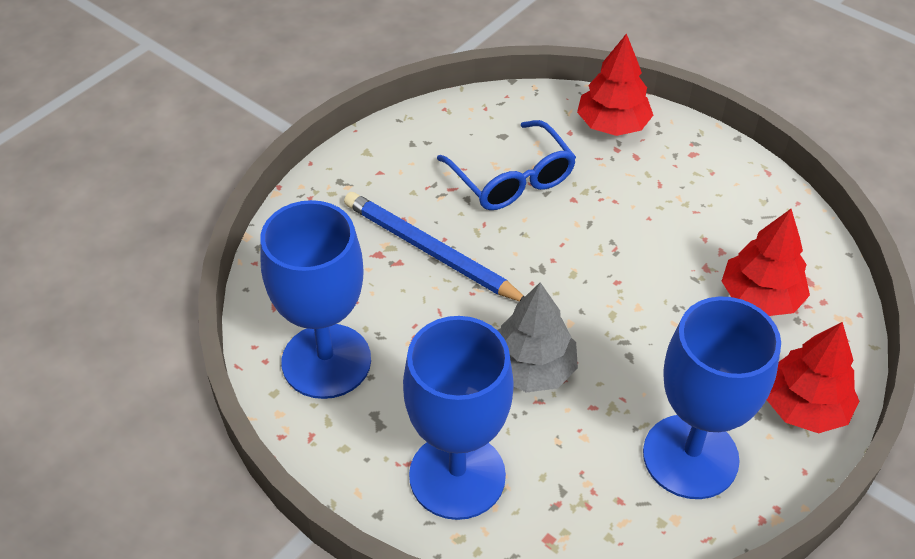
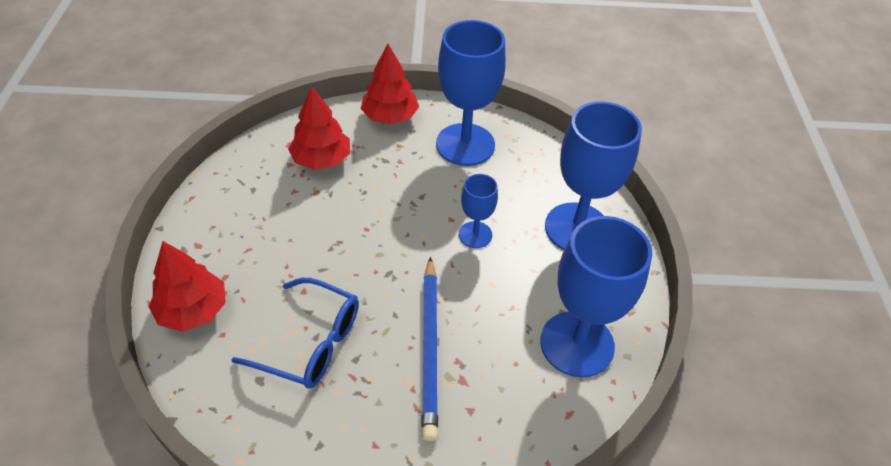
camera: 130 degrees left, 0 degrees up
(511, 178) = (310, 342): blue glasses -> blue glasses turned 90 degrees clockwise
(531, 369) = (475, 235): grey tree -> blue goblet

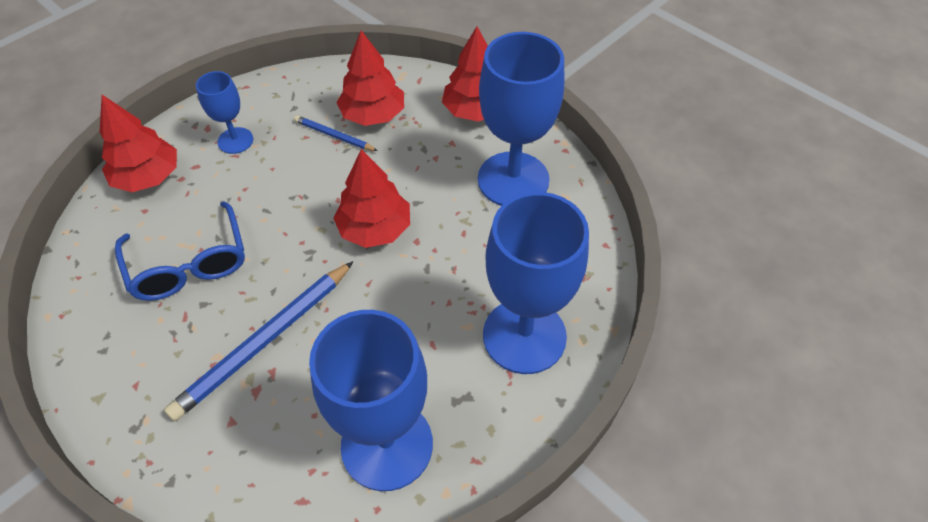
camera: 45 degrees right, 5 degrees up
(310, 189) = (334, 136): none -> blue pencil
(415, 230) = (375, 229): none -> red tree
(475, 235) = (420, 271): blue goblet -> blue goblet (235, 140)

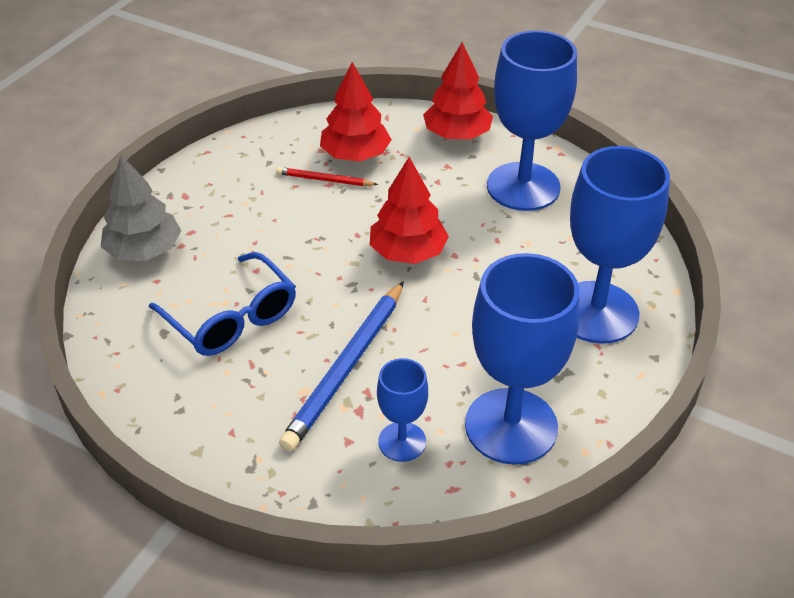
camera: 15 degrees left, 10 degrees down
(148, 177) = (144, 250): red tree -> grey tree
(235, 140) = (222, 201): blue goblet -> blue goblet (402, 442)
(334, 136) = (324, 180): blue pencil -> red pencil

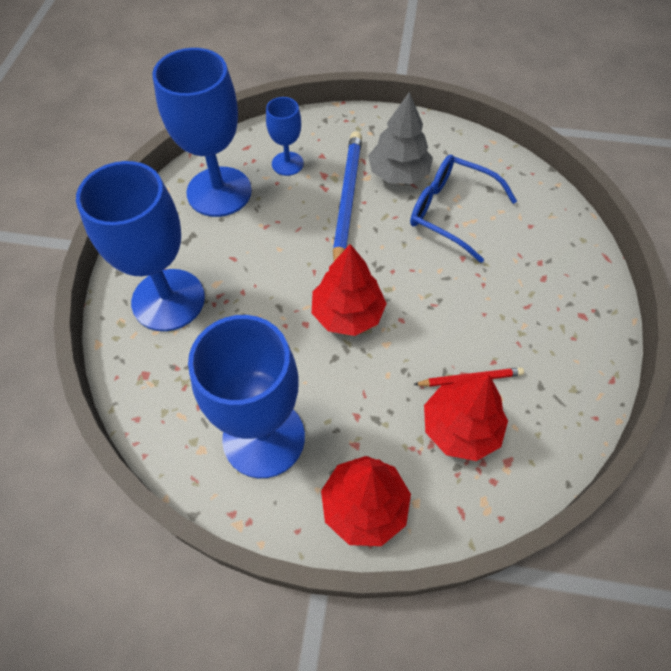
camera: 160 degrees right, 15 degrees up
(144, 250) = (564, 248): grey tree -> grey tree (398, 173)

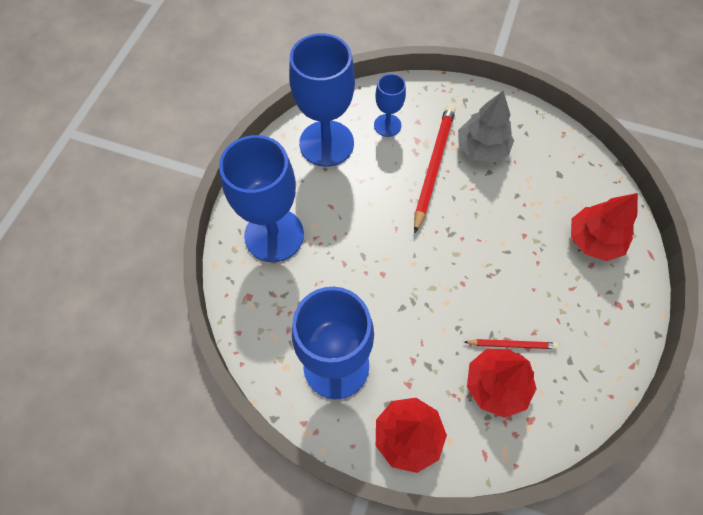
camera: 10 degrees right, 5 degrees up
(347, 200) = (433, 167): blue pencil -> red pencil
(347, 313) = (418, 270): red tree -> red tree (593, 240)
(451, 212) = (522, 192): blue glasses -> none

